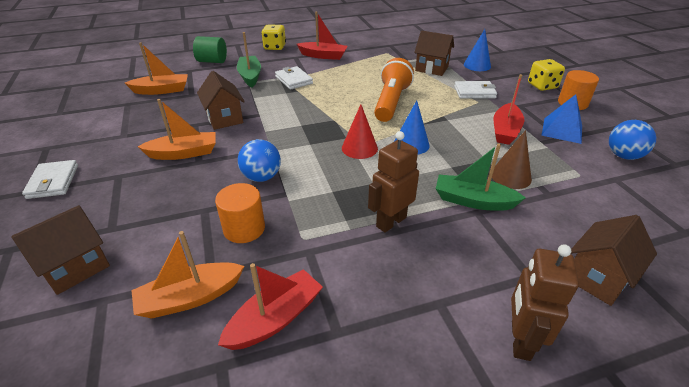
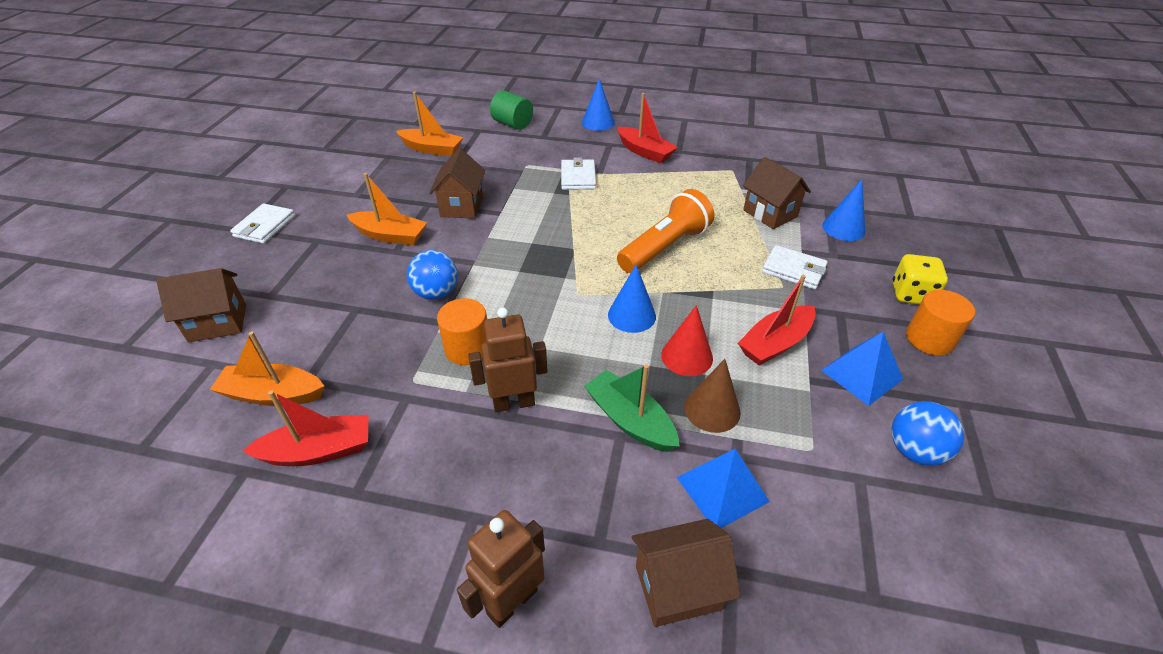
camera: 30 degrees right, 5 degrees up
(244, 228) = (372, 345): orange cylinder -> orange cylinder (468, 348)
(250, 76) = (535, 157): green boat -> none
(274, 47) = (598, 122): yellow dice -> blue cone
(359, 148) = (567, 297): red cone -> red cone (687, 356)
(561, 214) = (722, 489): none -> blue pyramid

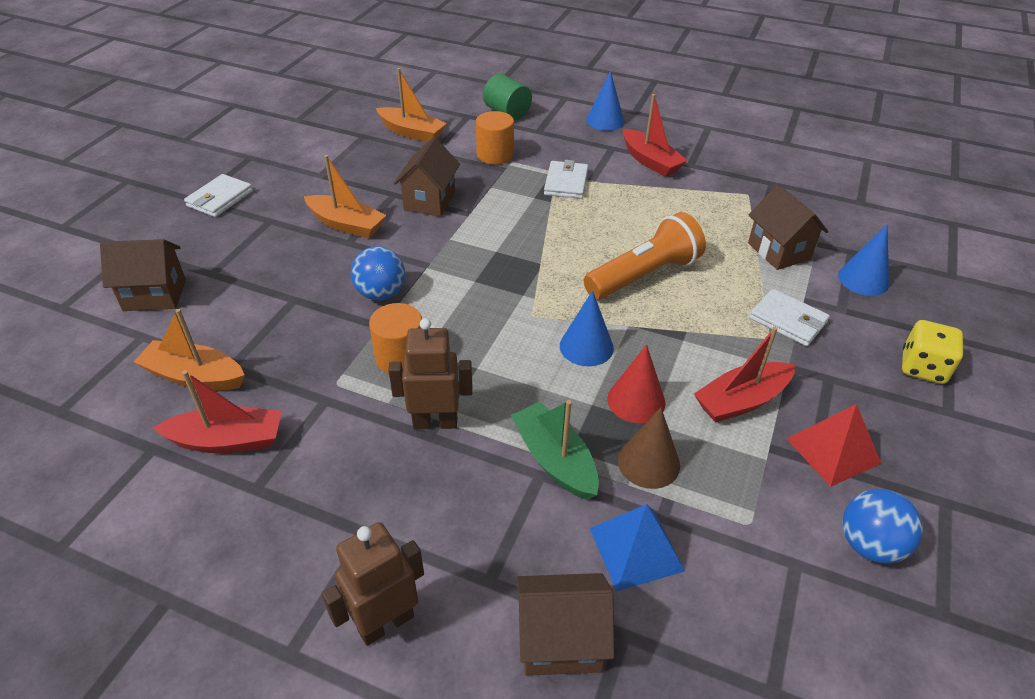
camera: 10 degrees right, 0 degrees up
(861, 374) = (833, 450): blue pyramid -> red pyramid
(929, 339) = (928, 422): orange cylinder -> orange cylinder (495, 155)

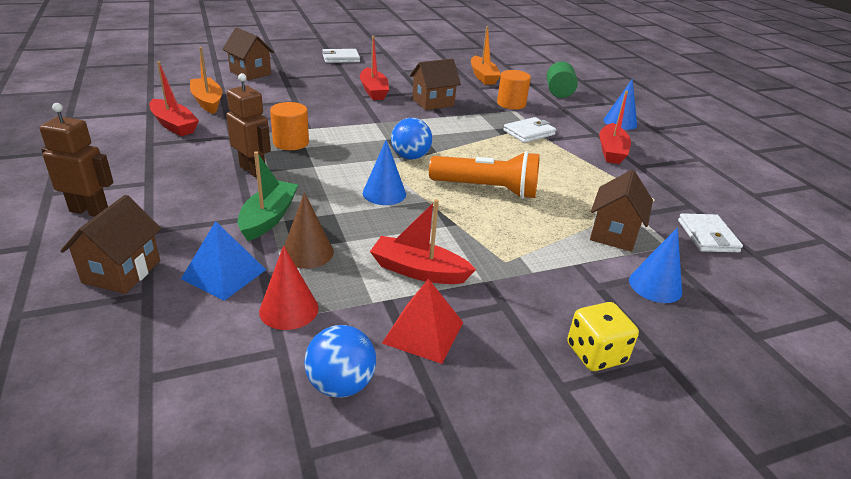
camera: 45 degrees right, 10 degrees down
(346, 224) = (373, 91): orange boat -> red boat
(381, 293) = (333, 119): blue ball -> blue ball (410, 157)
(560, 641) = (122, 272): brown house -> brown house turned 60 degrees clockwise
(636, 400) = (359, 228): red cone -> red cone (289, 309)
(788, 320) = (539, 263): white wallet -> white wallet (707, 236)

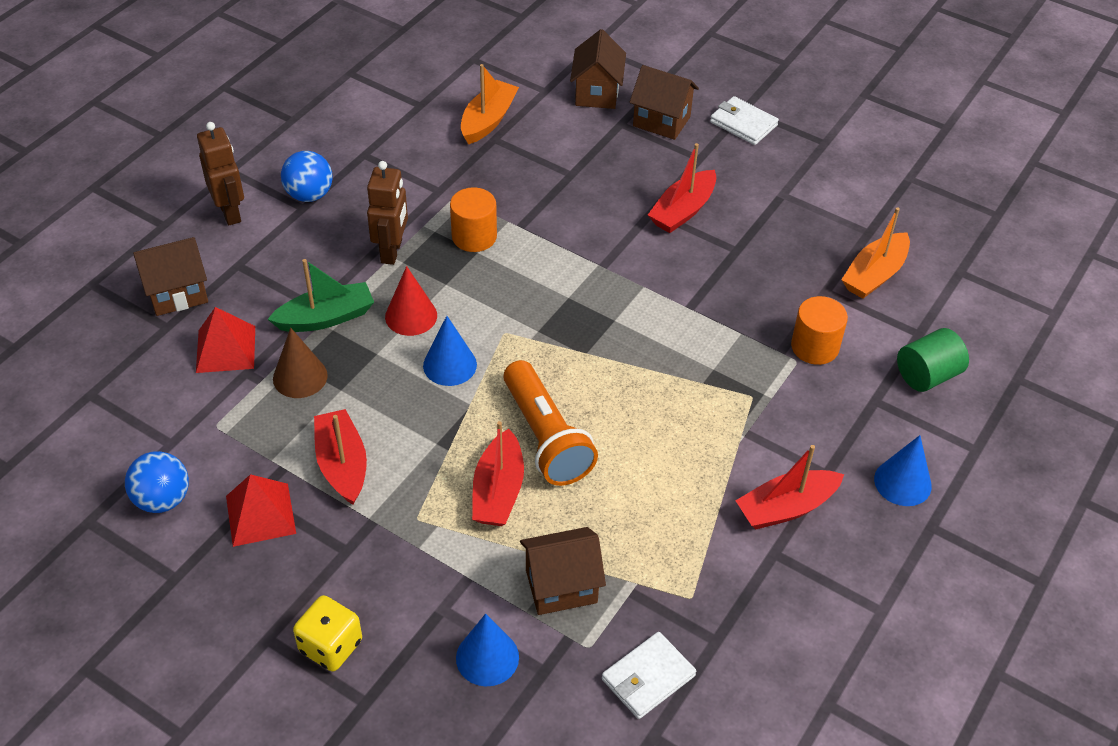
camera: 55 degrees right, 15 degrees up
(174, 125) = (414, 140): red boat -> red boat (498, 491)
(224, 274) = (225, 349): blue pyramid -> red pyramid
(289, 309) = (217, 416): red cone -> red cone (411, 316)
(410, 157) = (549, 339): blue ball -> blue ball (309, 195)
(433, 102) = (718, 277): brown house -> brown house (661, 121)
(529, 132) = (742, 405): white wallet -> none

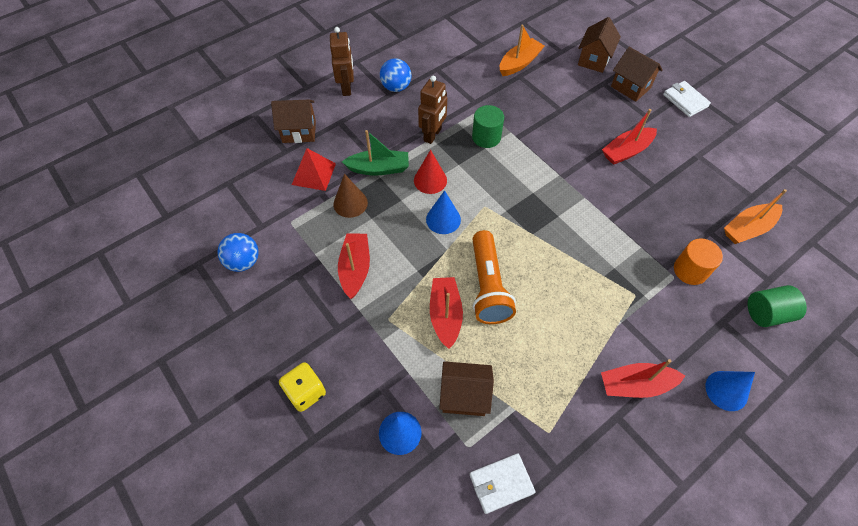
camera: 20 degrees right, 10 degrees up
(261, 514) = (296, 288): red pyramid -> none
(474, 236) = (486, 137): orange cylinder -> green cylinder
(498, 491) = (445, 315): red boat -> red boat turned 150 degrees clockwise

